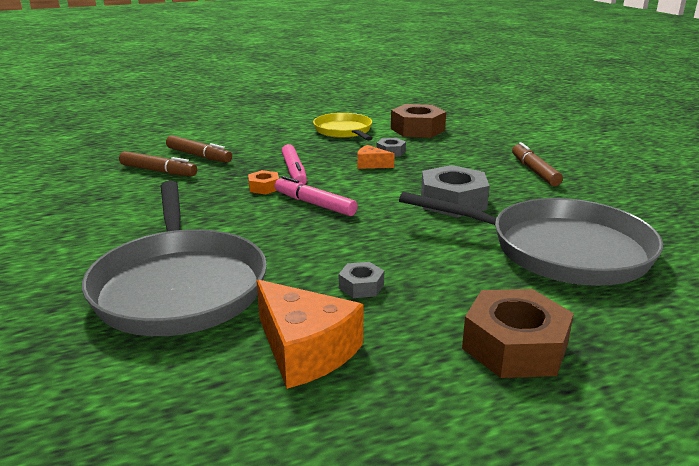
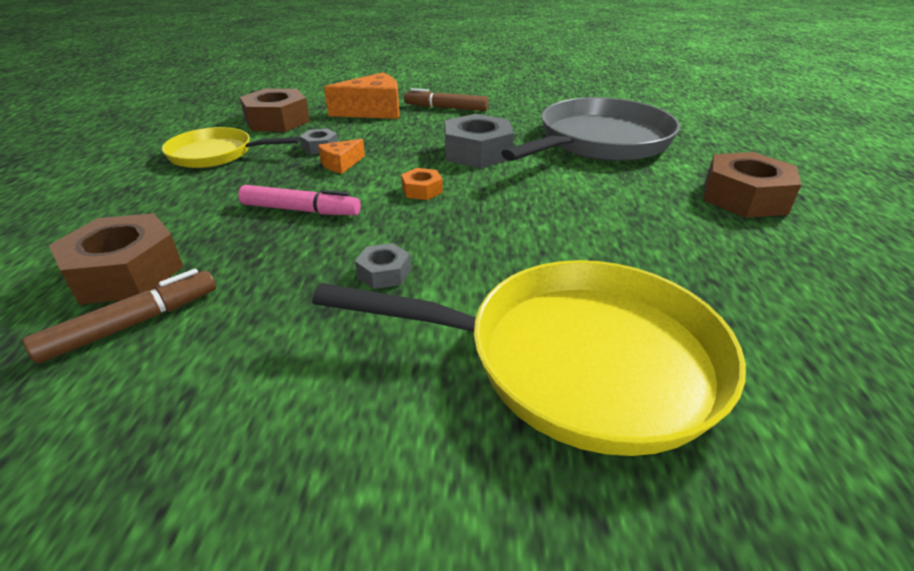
camera: 65 degrees left, 10 degrees up
(179, 286) = (578, 360): grey pan -> yellow pan
(198, 156) = (126, 272): brown marker -> brown nut
(264, 187) = (326, 240): orange nut -> orange nut (422, 190)
(305, 350) = (745, 293): orange cheese -> orange cheese (373, 111)
(315, 204) = (414, 218): pink marker -> none
(361, 286) = (627, 235): grey nut -> grey nut (384, 273)

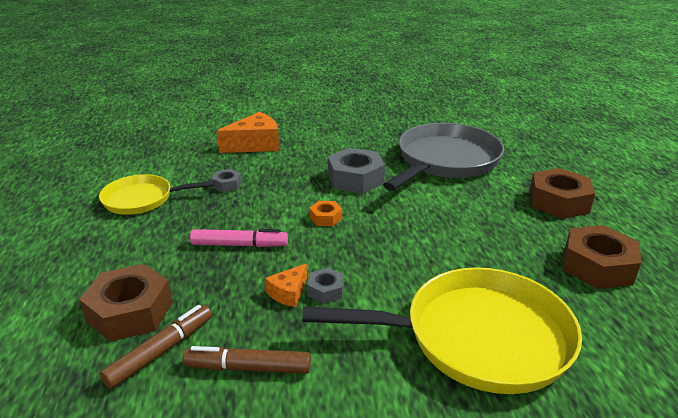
camera: 10 degrees left, 5 degrees down
(277, 121) = (177, 161): brown nut -> brown nut (597, 266)
(341, 164) = (252, 199): orange cheese -> orange cheese (288, 293)
(446, 108) = (315, 137): brown marker -> brown marker (249, 368)

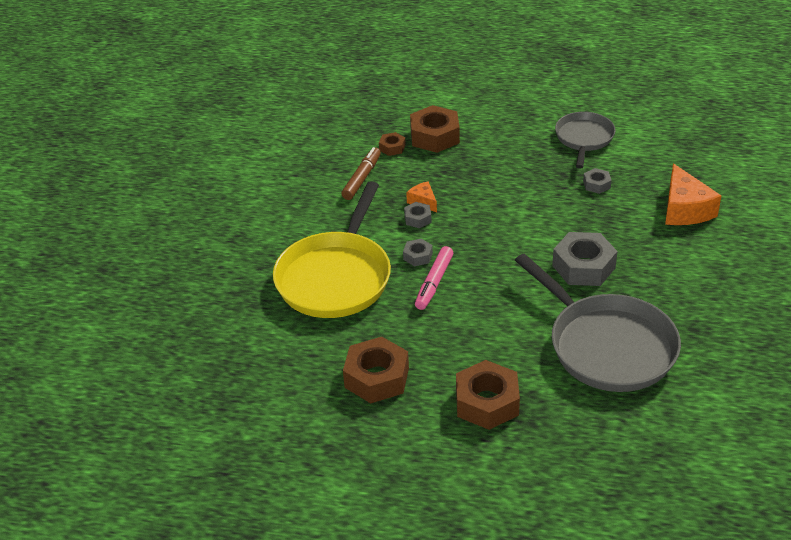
camera: 110 degrees right, 10 degrees up
(142, 199) = (584, 138): yellow pan -> grey pan
(160, 352) = (392, 148): brown marker -> brown nut
(239, 245) = (493, 184): pink marker -> pink marker (434, 282)
(325, 218) = (516, 235): orange nut -> none
(396, 276) = (418, 256): none -> grey nut

